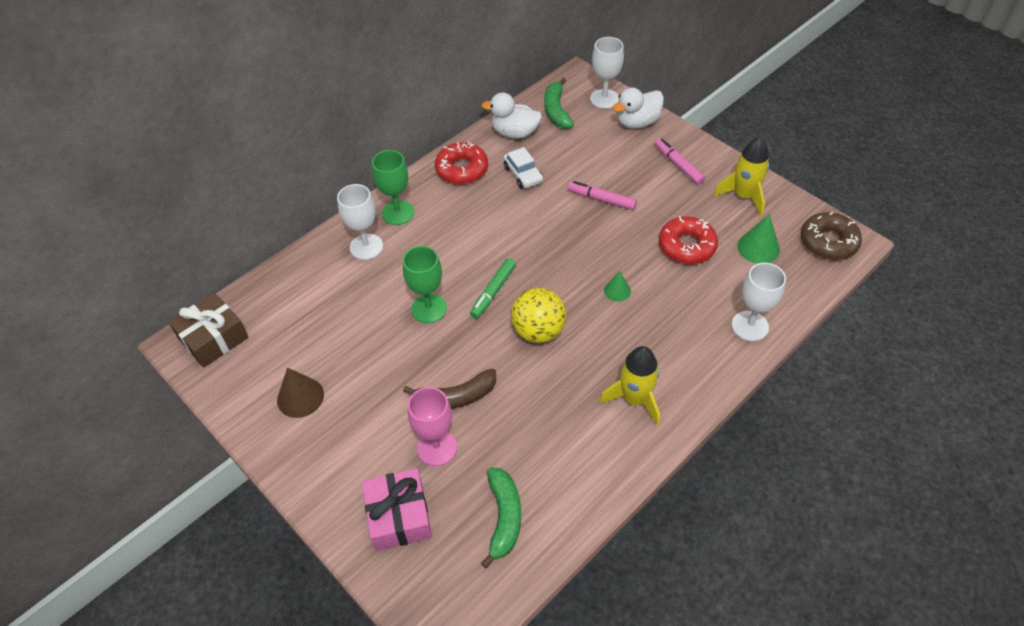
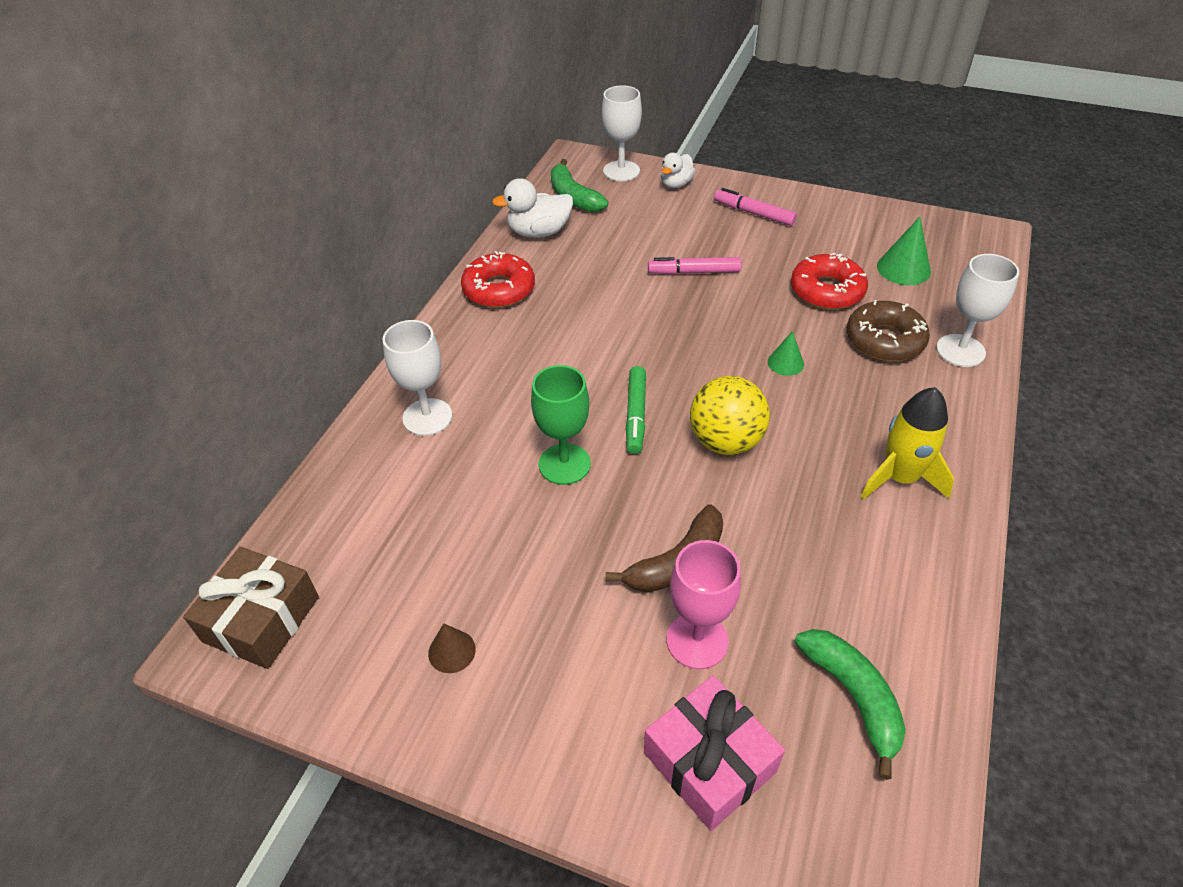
camera: 25 degrees left, 5 degrees down
(300, 397) = (452, 651): brown cone -> brown cone, size x0.62
(398, 213) = (445, 363): green goblet -> none
(523, 174) = (580, 273): white car -> none
(637, 122) = (676, 184): white duck -> white duck, size x0.67
(743, 196) = (846, 223): yellow rocket -> none
(828, 242) = (969, 241): brown donut -> brown donut (884, 340)

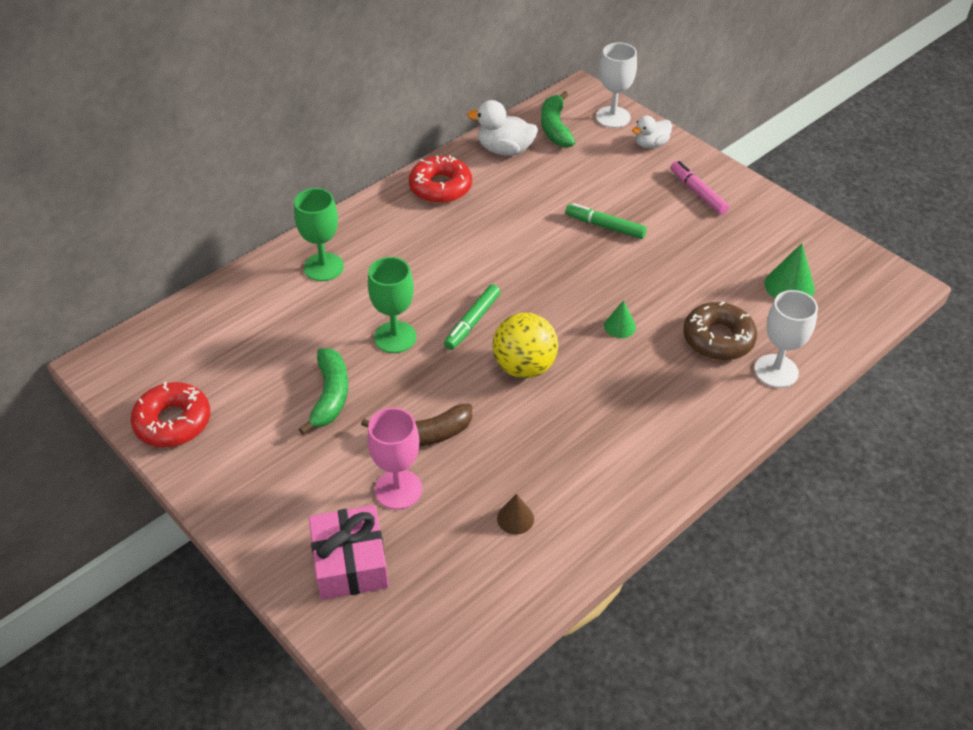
camera: 25 degrees right, 0 degrees up
(261, 619) = (138, 360): brown gift -> none
(427, 417) = (323, 267): white goblet -> green goblet
(452, 651) = (238, 428): brown cone -> brown cone (515, 518)
(694, 272) = (605, 226): pink marker -> green marker
(827, 291) = (704, 281): red donut -> red donut (173, 422)
(853, 697) = (475, 569): green banana -> green banana (330, 396)
(899, 478) = (636, 445): yellow rocket -> none

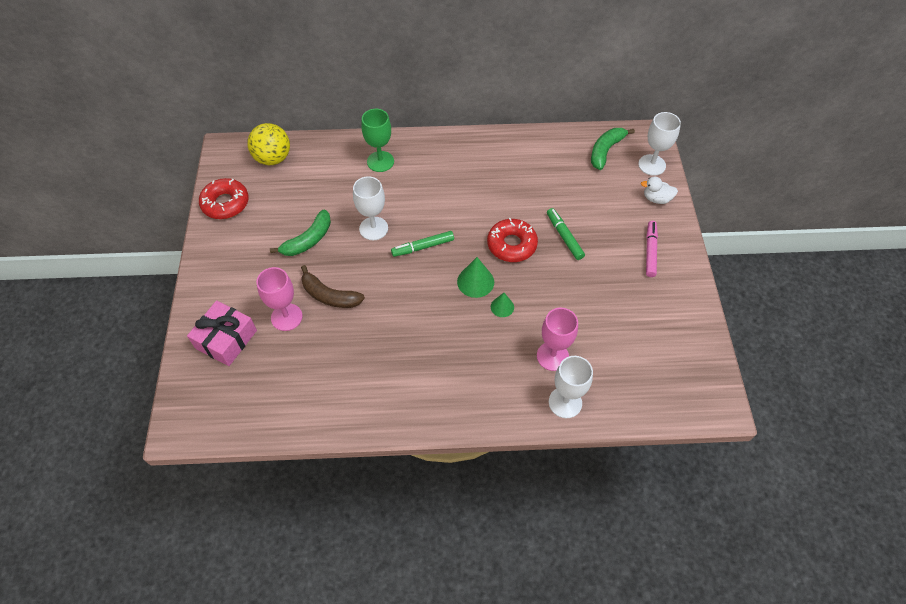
camera: 40 degrees right, 10 degrees up
(395, 337) = (373, 228): green goblet -> white goblet
(440, 187) = (494, 150): red donut -> red donut (511, 245)
(505, 150) = (558, 148): white duck -> none
(515, 518) = (324, 377): brown cone -> none
(524, 367) = (422, 294): yellow ball -> yellow ball (273, 158)
(718, 339) = (552, 356): brown donut -> pink goblet
(789, 286) = (639, 354): green cone -> green cone (475, 281)

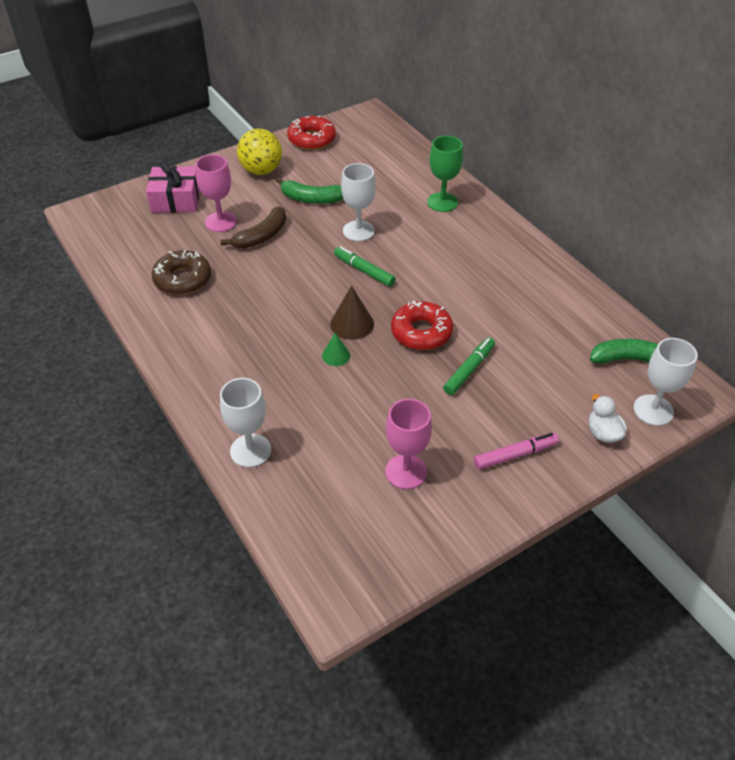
camera: 60 degrees right, 10 degrees down
(273, 158) = (384, 142): yellow ball -> yellow ball (261, 171)
(329, 295) = (261, 236): brown banana -> brown banana turned 135 degrees counterclockwise
(342, 375) = (183, 279): none -> brown donut
(475, 281) = (352, 324): green cone -> brown cone
(552, 356) = (302, 418): pink goblet -> pink goblet (406, 471)

